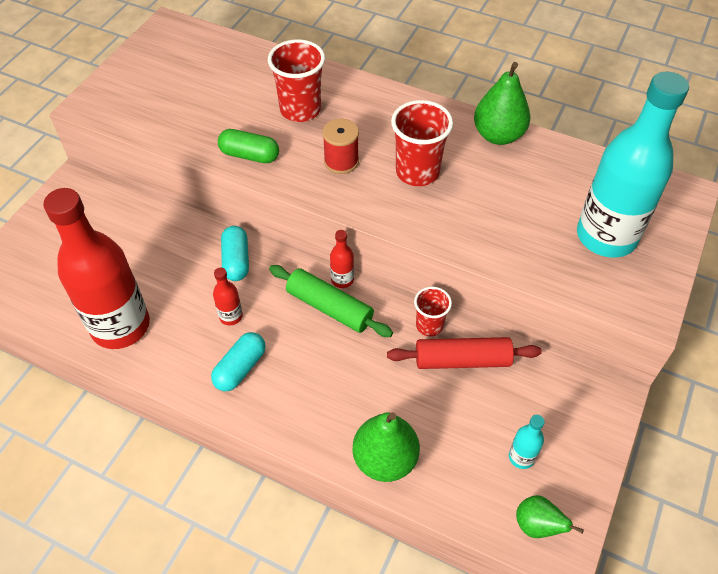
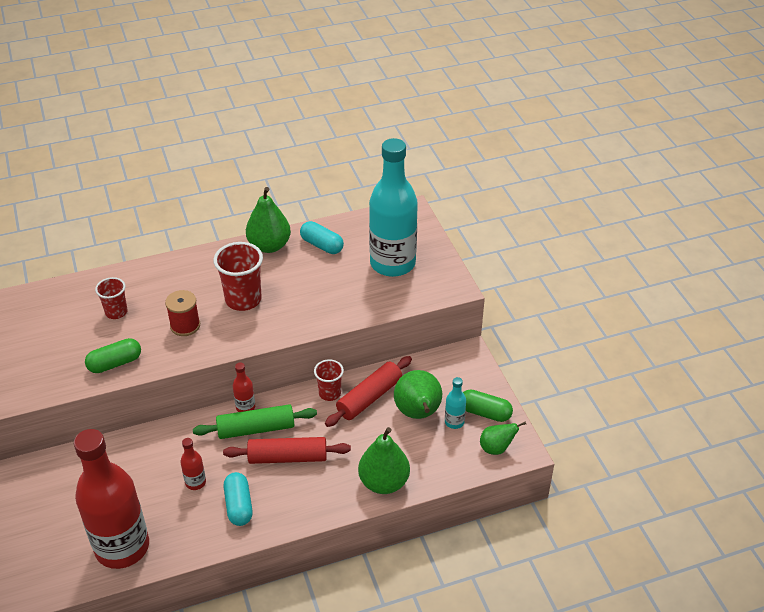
camera: 45 degrees left, 10 degrees down
(236, 261) = (158, 448): turquoise capsule -> turquoise capsule (322, 245)
(300, 110) = (116, 312): red cup -> red cup, size x0.61
(327, 358) = (287, 457): none -> red rolling pin
(493, 416) = (418, 413): none -> green pear
(565, 474) = (485, 412): none -> green capsule

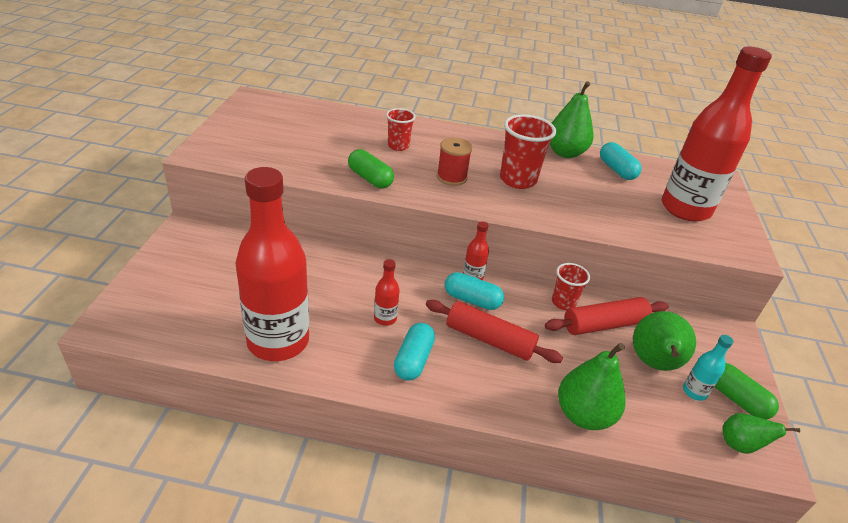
camera: 25 degrees right, 5 degrees down
(115, 363) = (370, 179): green capsule -> green capsule turned 45 degrees clockwise
(256, 429) = (472, 300): green rolling pin -> turquoise capsule
(392, 263) = (685, 209): turquoise bottle -> red bottle

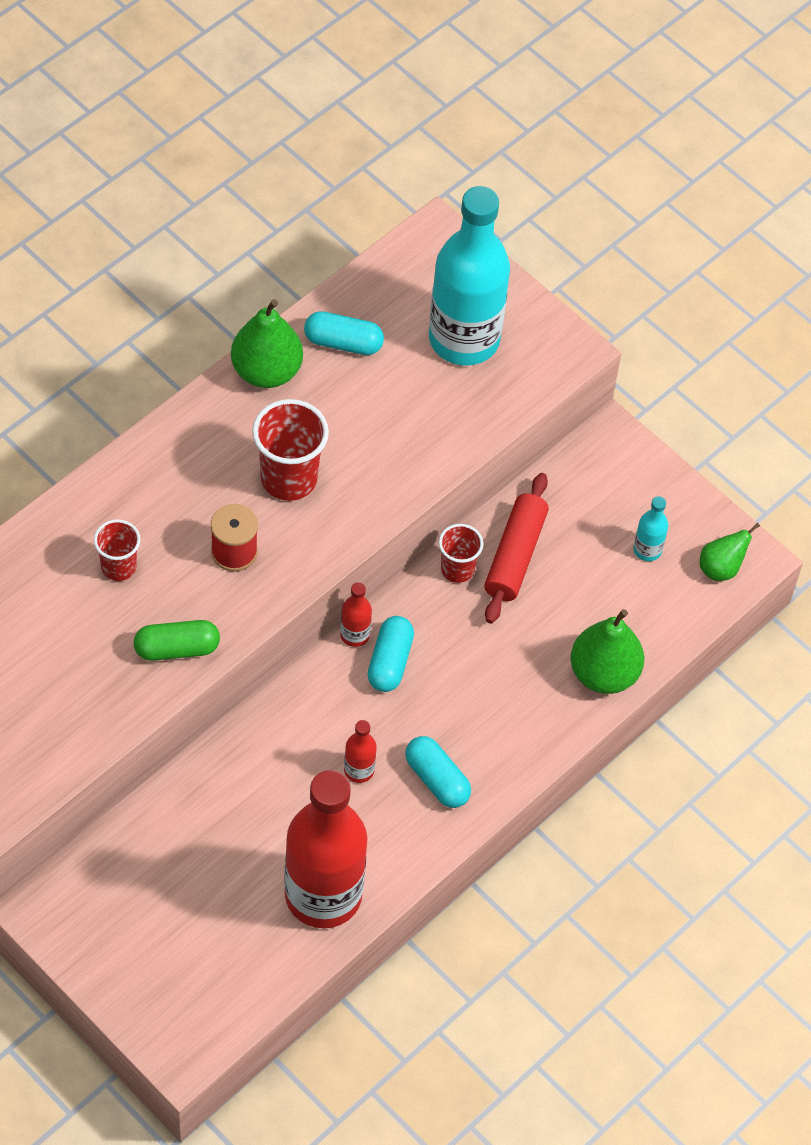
camera: 55 degrees left, 20 degrees up
(472, 300) = (390, 662): turquoise capsule -> turquoise capsule turned 45 degrees counterclockwise
(489, 339) = (458, 687): red rolling pin -> none
(653, 363) = (593, 555): green pear -> none
(685, 209) = (464, 339): red bottle -> turquoise bottle
(736, 399) = (680, 520): green capsule -> none

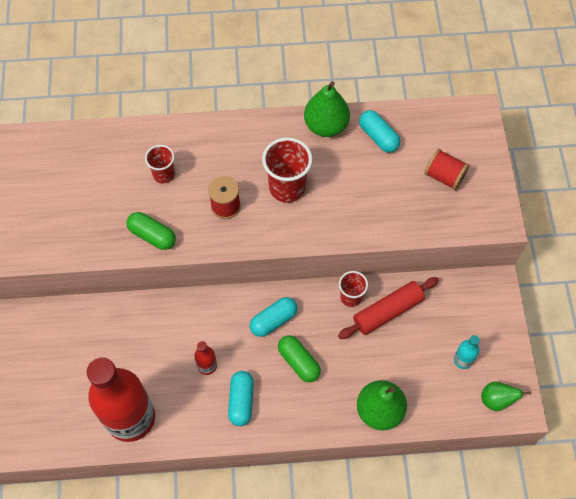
camera: 45 degrees right, 5 degrees up
(354, 635) = (268, 293): red bottle -> none
(463, 687) = (299, 362): none -> green capsule
(464, 339) = (444, 176): turquoise bottle -> red spool

